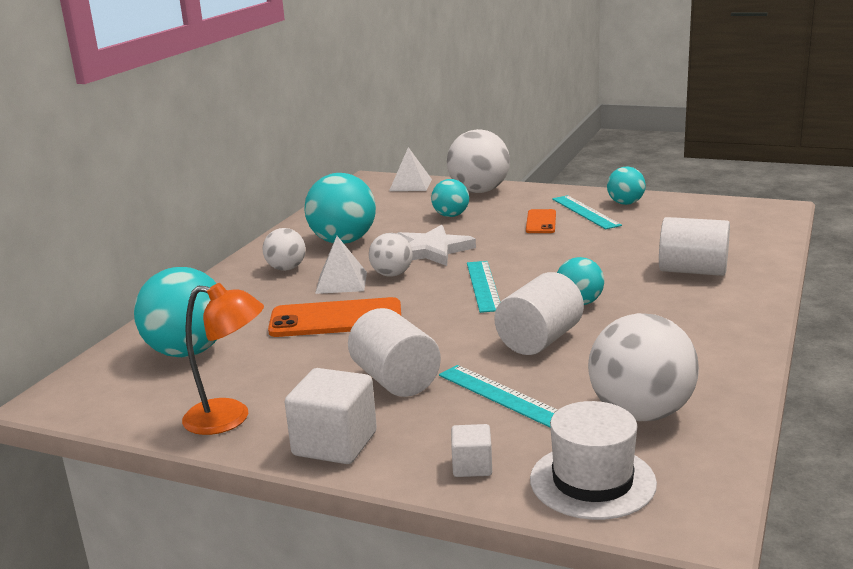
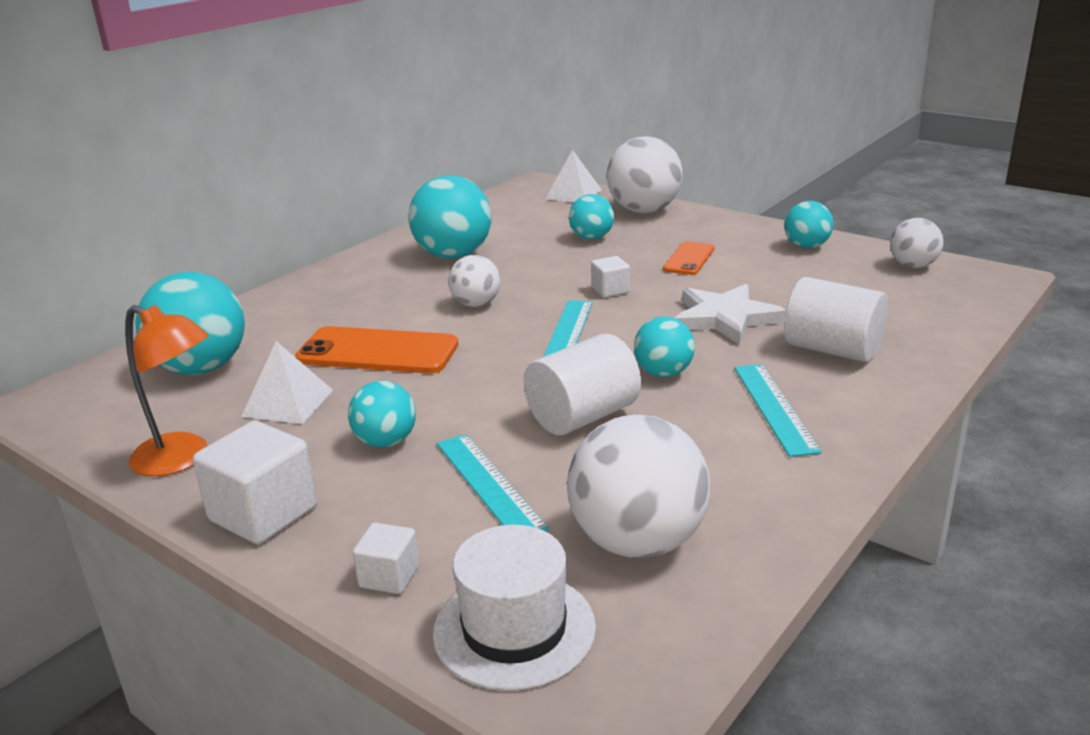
camera: 15 degrees right, 5 degrees up
(286, 269) = (371, 281): white ball -> white ball (913, 266)
(341, 282) = (416, 306): white pyramid -> white pyramid (288, 403)
(395, 380) = (386, 442): white cylinder -> turquoise ball
(431, 250) = (540, 279): white star -> white star (725, 318)
(495, 251) = (610, 290): none -> white cube
(585, 212) = (750, 252): turquoise ruler -> turquoise ruler (774, 407)

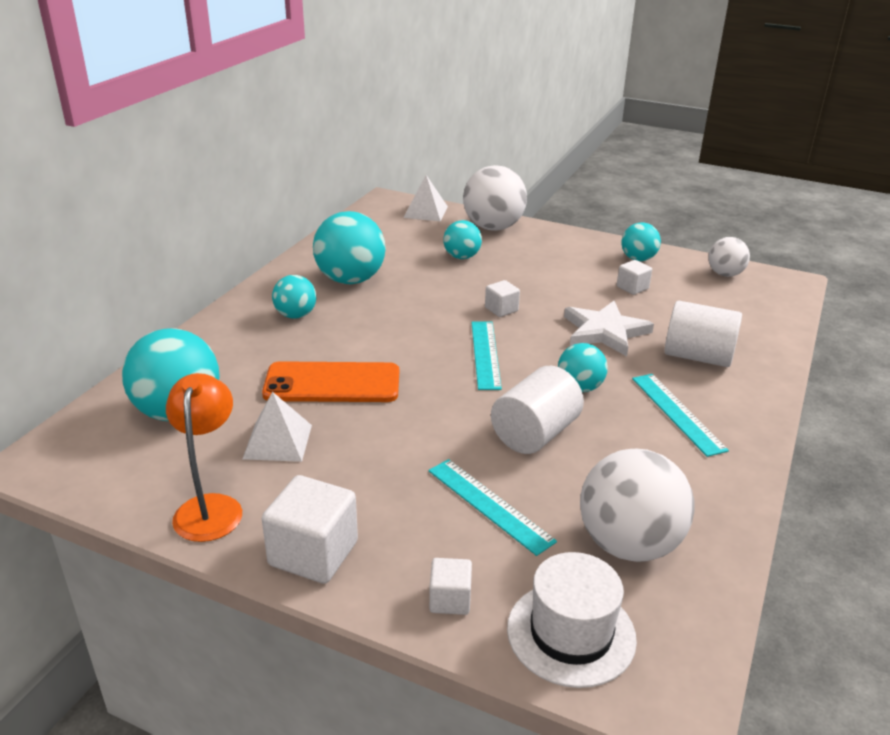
camera: 15 degrees left, 5 degrees up
(182, 459) = (210, 507): orange lamp -> orange lamp turned 105 degrees counterclockwise
(386, 442) = (384, 473): turquoise ball -> turquoise ball (295, 315)
(476, 304) = (395, 329): white ball -> none
(689, 259) = (551, 275): orange phone -> none
(784, 275) = (632, 287): none -> white cube

